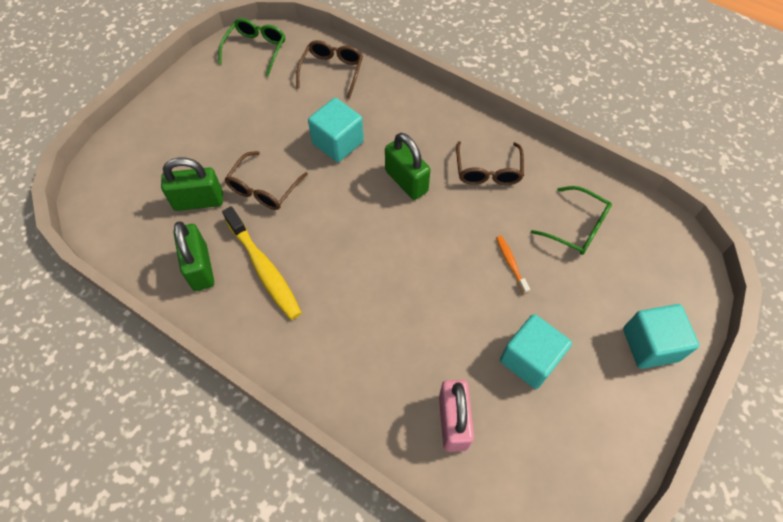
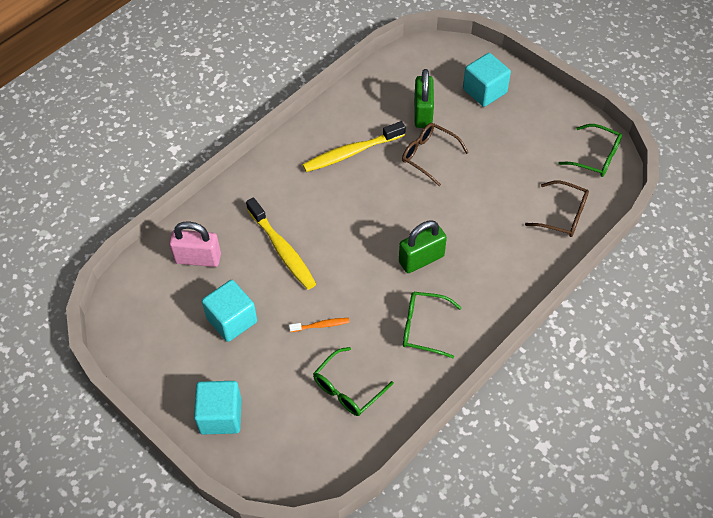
camera: 100 degrees right, 5 degrees down
(200, 267) = (360, 114): green padlock -> none
(338, 142) = (472, 212): turquoise cube -> turquoise cube (484, 91)
(420, 321) = (282, 250): none -> yellow toothbrush
(488, 171) = (423, 327): brown glasses -> green glasses

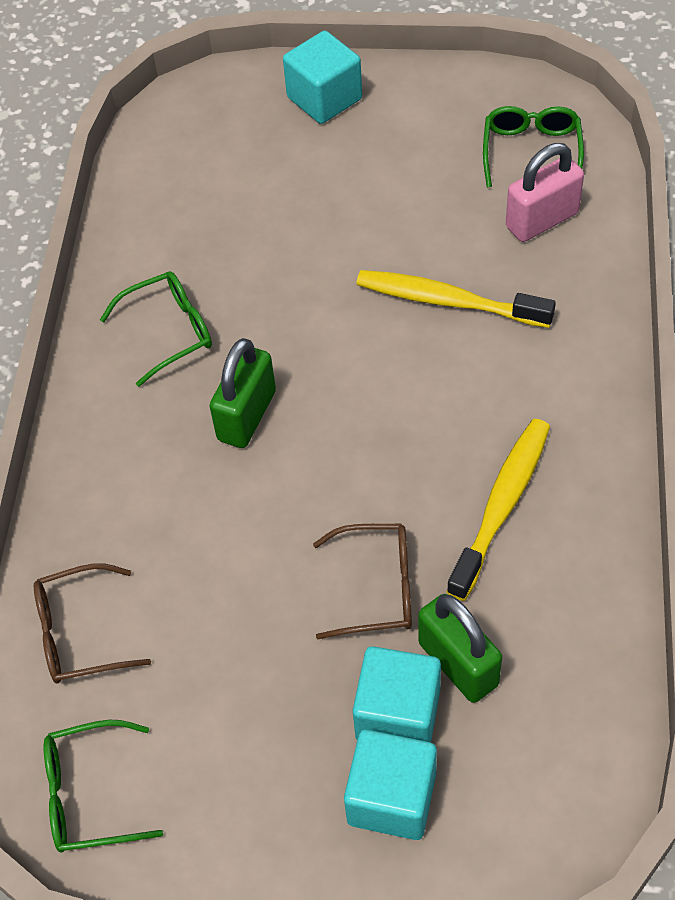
camera: 145 degrees right, 0 degrees up
(232, 320) = (418, 186): turquoise cube -> turquoise cube (398, 714)
(321, 325) = (303, 250): orange toothbrush -> none
(347, 389) = (205, 208): green glasses -> green glasses (531, 151)

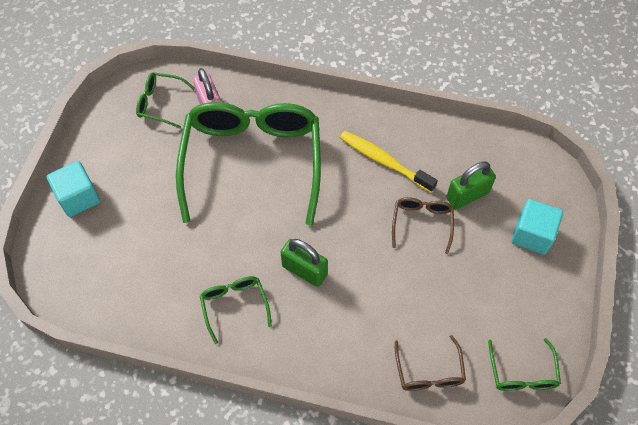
camera: 85 degrees left, 5 degrees up
(398, 714) = (490, 225): turquoise cube -> none
(447, 301) = (252, 161): yellow toothbrush -> green glasses

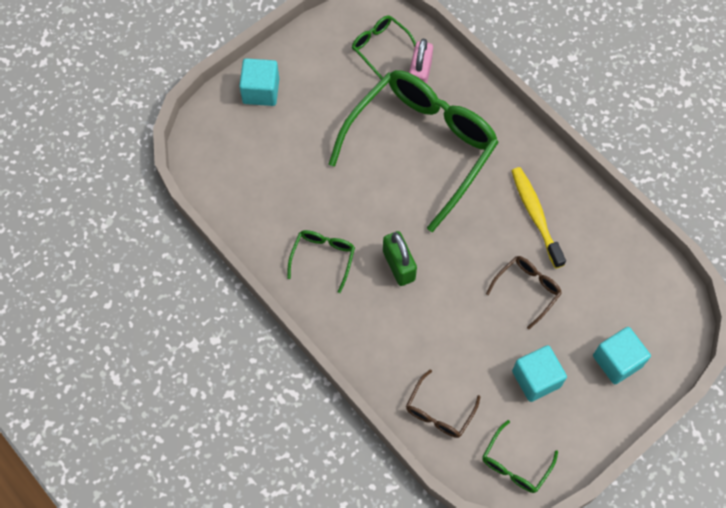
camera: 35 degrees right, 5 degrees up
(467, 195) = (586, 291): green padlock -> none
(483, 290) = (536, 379): none -> turquoise cube

